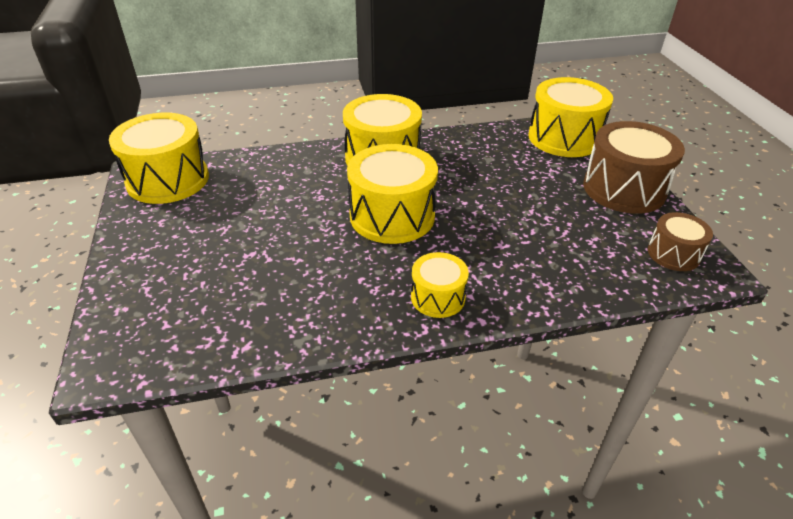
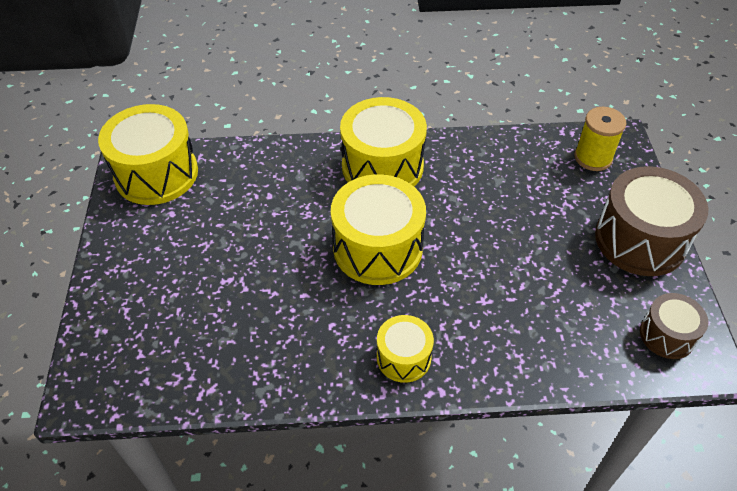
camera: 10 degrees right, 10 degrees up
(564, 138) = (593, 158): yellow drum -> yellow spool

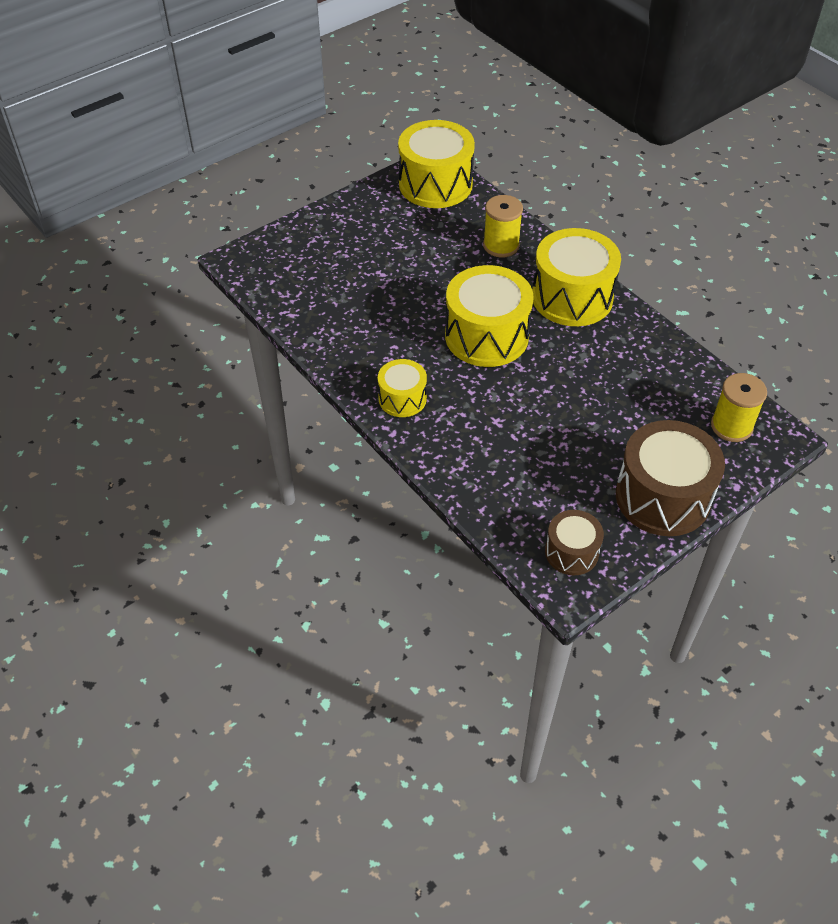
camera: 55 degrees right, 0 degrees up
(279, 175) = (501, 245): none -> yellow spool

